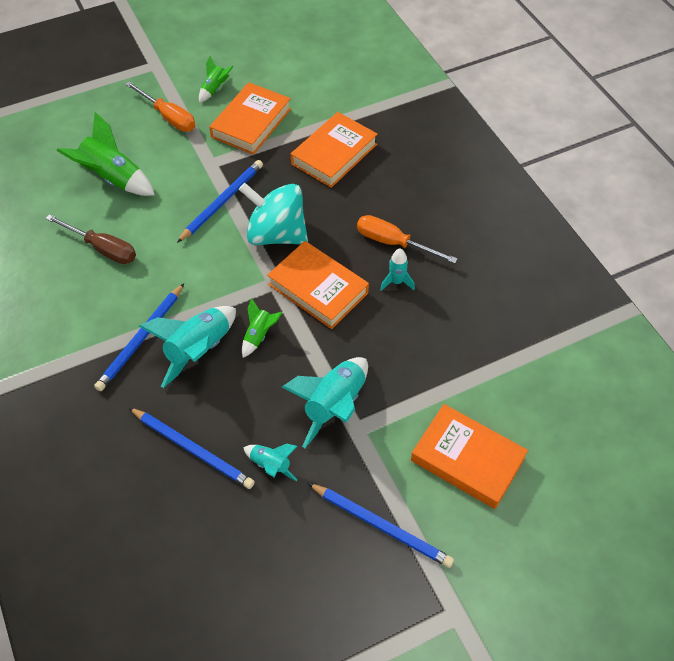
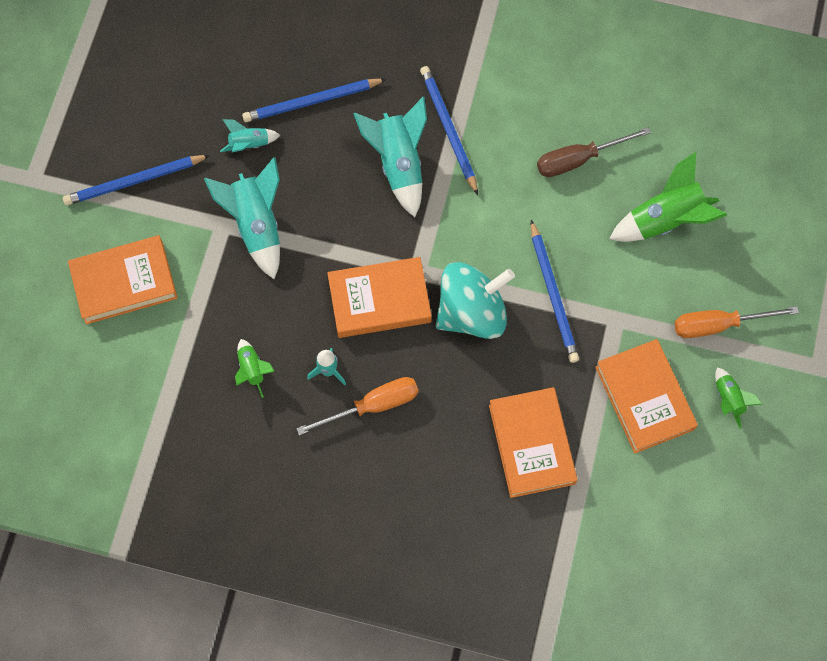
camera: 130 degrees right, 15 degrees up
(259, 335) = (373, 218): green rocket -> green rocket (252, 369)

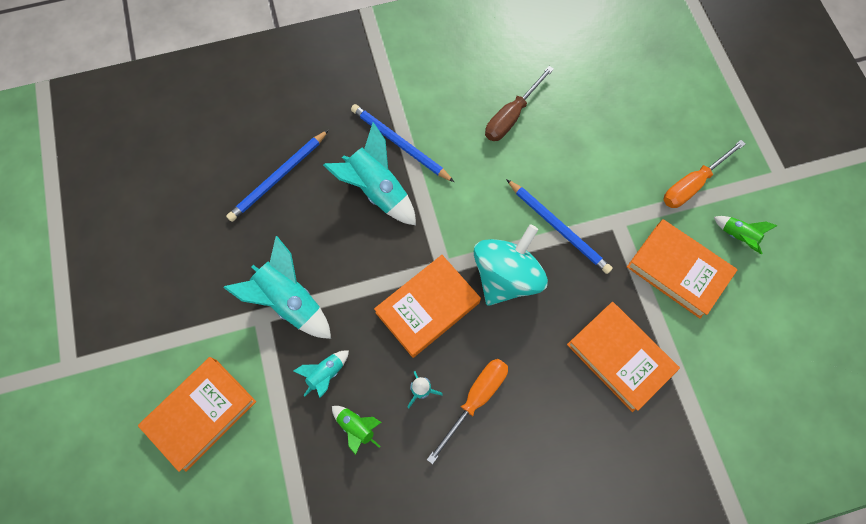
camera: 30 degrees left, 0 degrees up
(134, 181) = (163, 320): blue pencil -> none
(249, 144) = (246, 238): turquoise rocket -> turquoise rocket (326, 374)
(665, 220) = (602, 127): green rocket -> none

